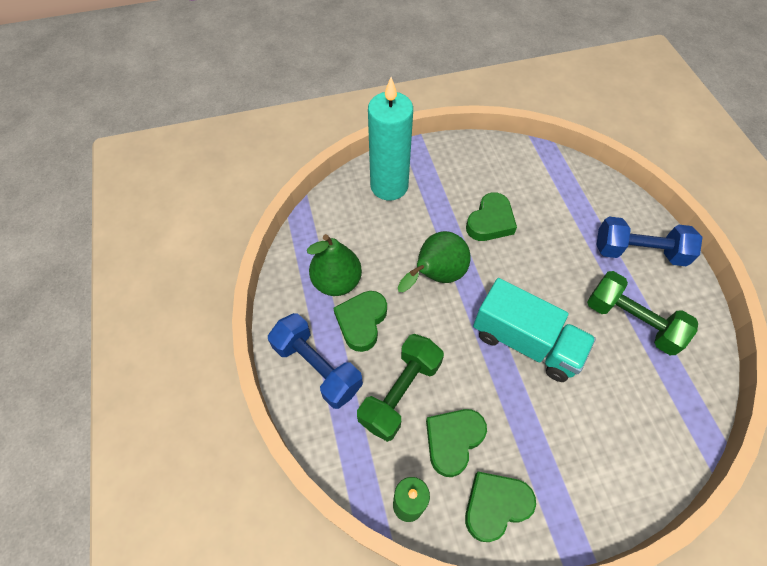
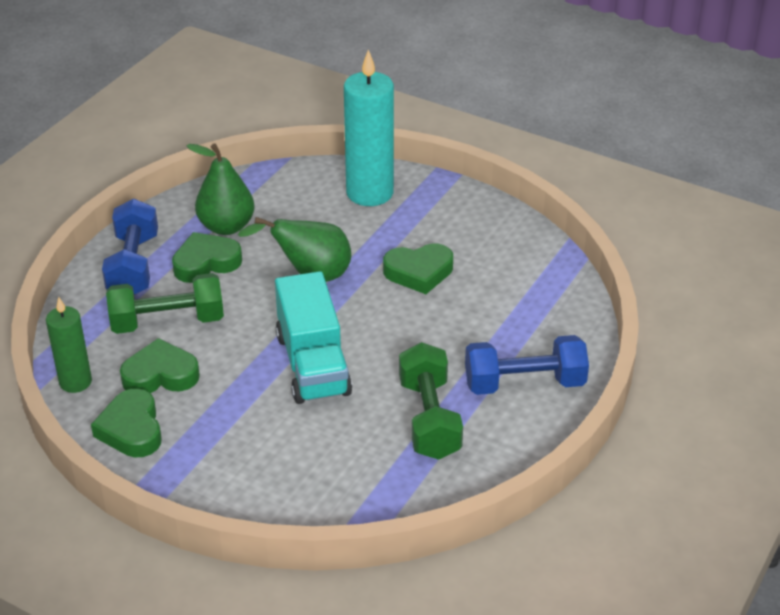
camera: 45 degrees right, 20 degrees down
(495, 505) = (131, 429): green heart -> green heart turned 120 degrees counterclockwise
(638, 252) = (524, 383): blue dumbbell -> blue dumbbell turned 60 degrees counterclockwise

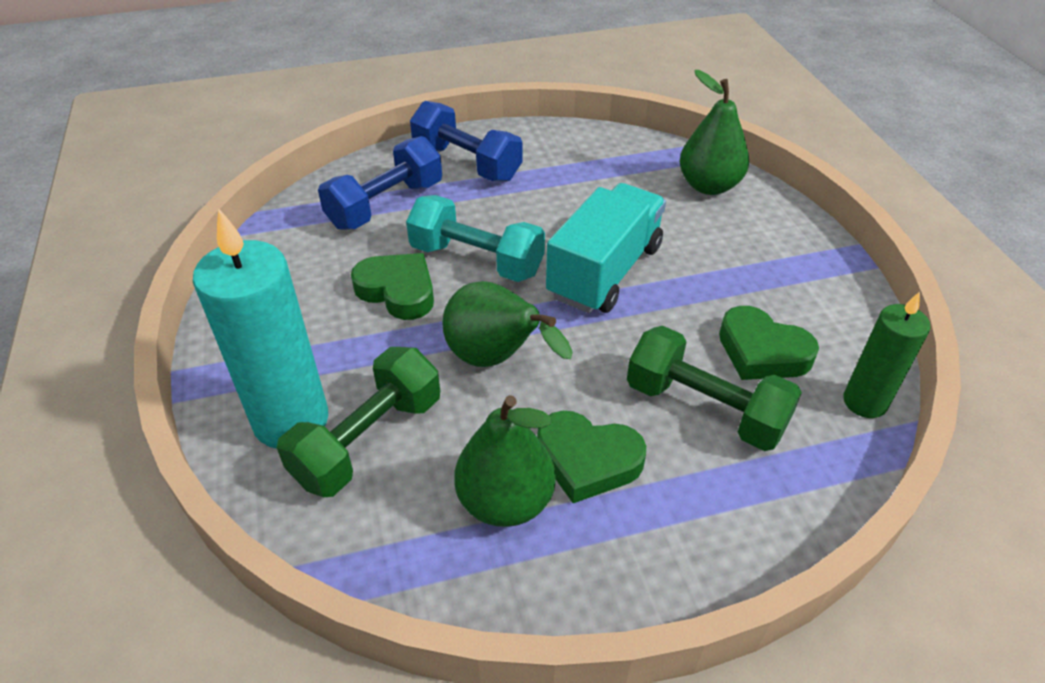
camera: 135 degrees left, 5 degrees up
(131, 429) = (832, 316): green heart -> none
(133, 266) = (682, 525): blue dumbbell -> blue dumbbell (385, 205)
(317, 492) = (709, 186): none -> green pear
(403, 318) = (476, 260): none -> turquoise dumbbell
(429, 419) = (567, 182): green dumbbell -> green dumbbell (368, 440)

